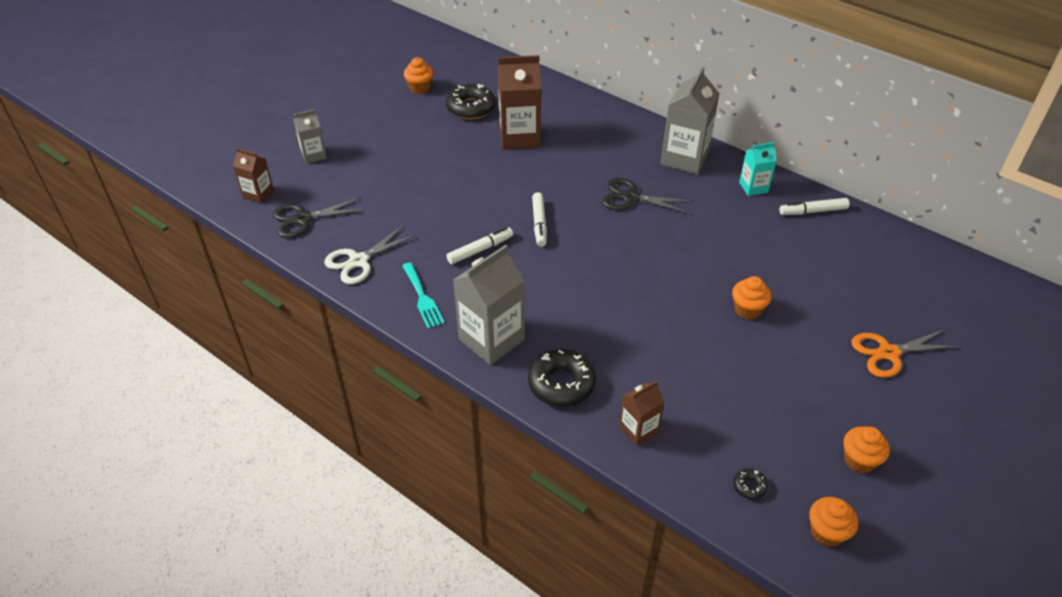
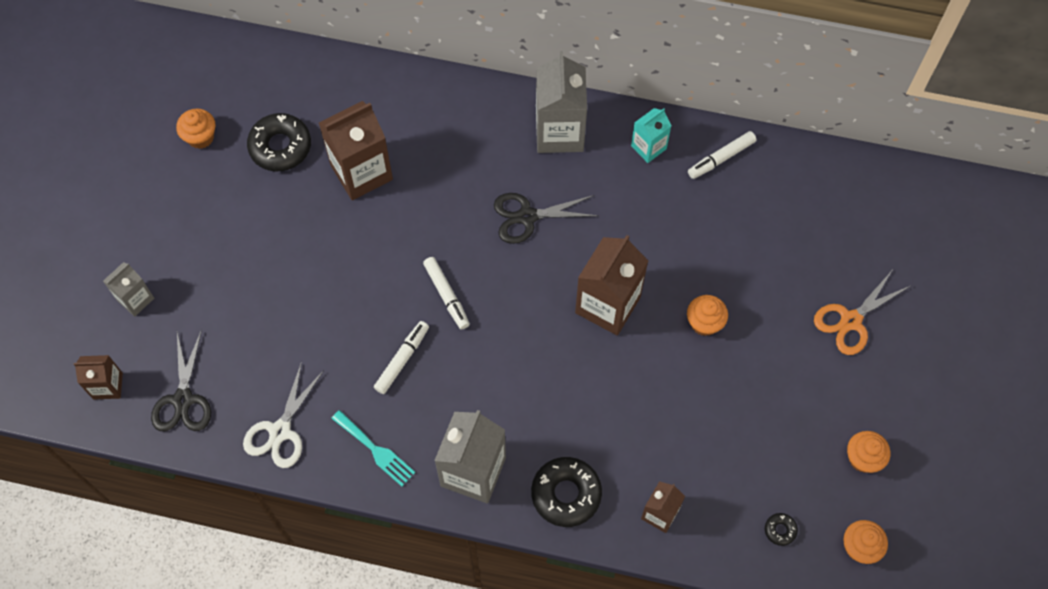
camera: 25 degrees left, 20 degrees up
(303, 219) = (183, 400): black scissors -> black scissors turned 45 degrees counterclockwise
(668, 271) = (607, 305): none -> brown carton

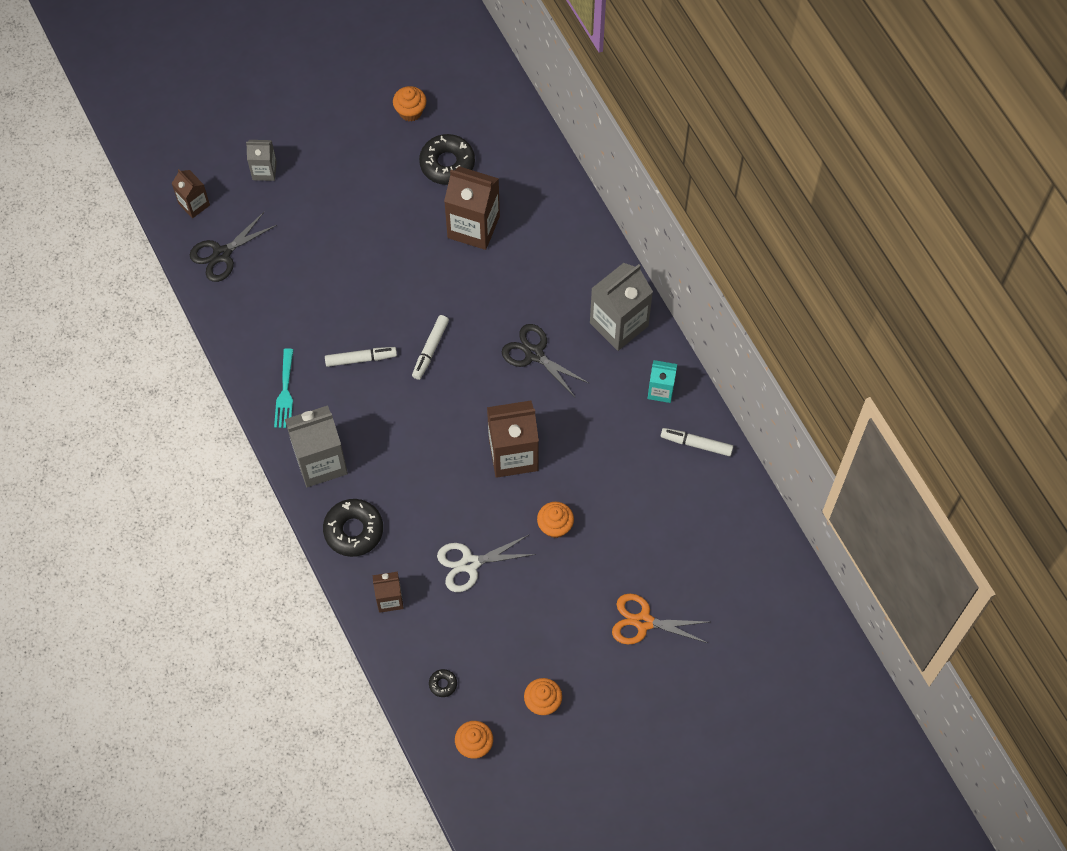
camera: 50 degrees right, 0 degrees up
(280, 431) = (249, 327): white scissors -> white scissors (470, 564)

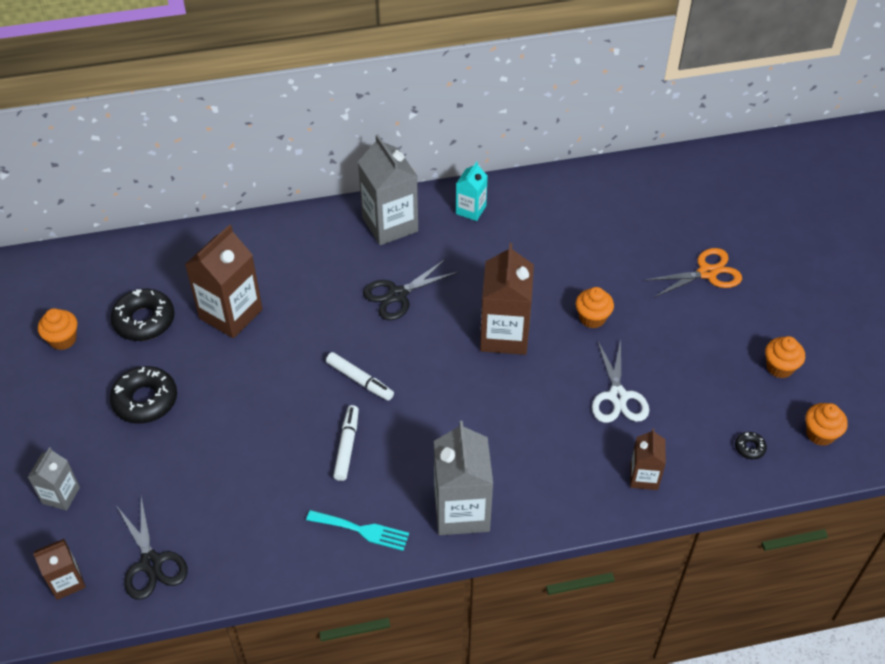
camera: 75 degrees left, 15 degrees down
(353, 530) = (554, 495): black donut -> black donut (145, 400)
(643, 622) = (707, 273): orange scissors -> orange scissors turned 135 degrees counterclockwise
(696, 444) = (534, 197): white marker -> none

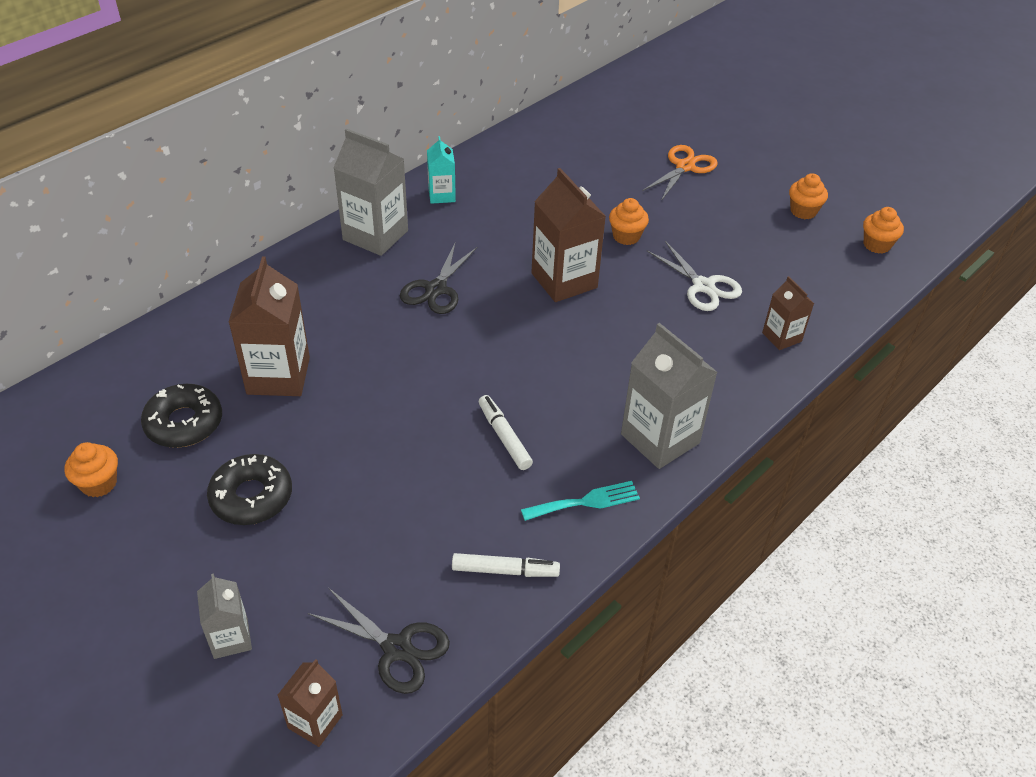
camera: 35 degrees left, 5 degrees down
(360, 380) = (465, 375): white marker -> white marker (505, 571)
(749, 448) = (838, 278): black donut -> none

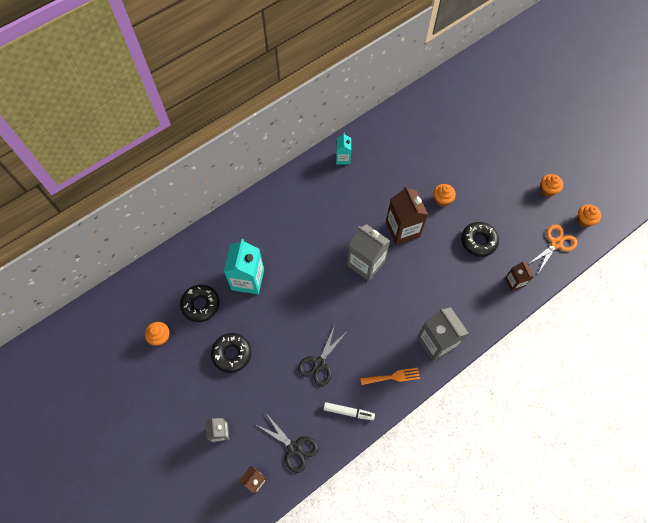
camera: 10 degrees right, 20 degrees up
(278, 376) = (248, 279): brown carton -> turquoise carton
(375, 235) = (304, 185): grey carton -> grey carton (366, 263)
(436, 289) = (333, 228): black scissors -> black scissors (319, 363)
(504, 437) = (357, 332): white marker -> none
(586, 502) = (393, 377): turquoise fork -> orange fork
(685, 167) = (485, 148): orange scissors -> orange scissors (556, 243)
(703, 286) = (478, 241): white scissors -> black donut

